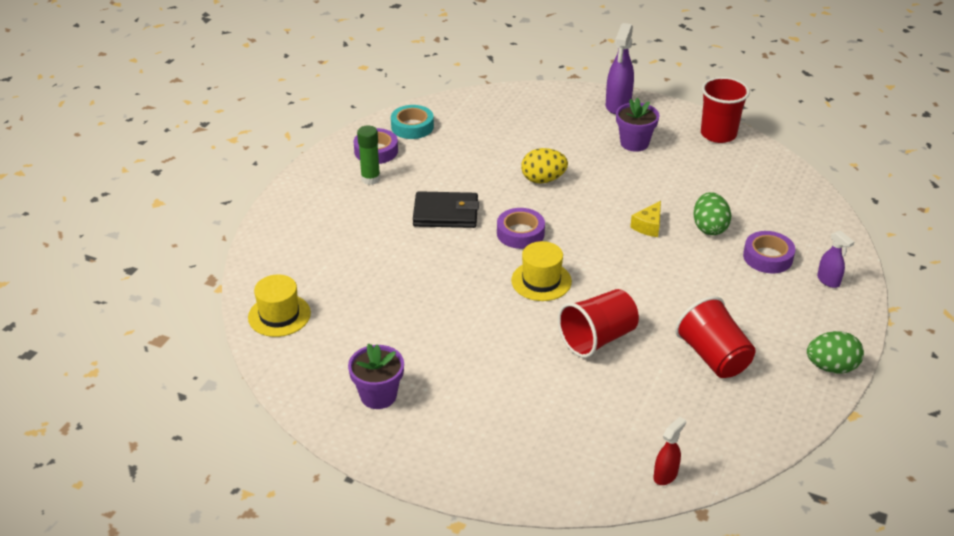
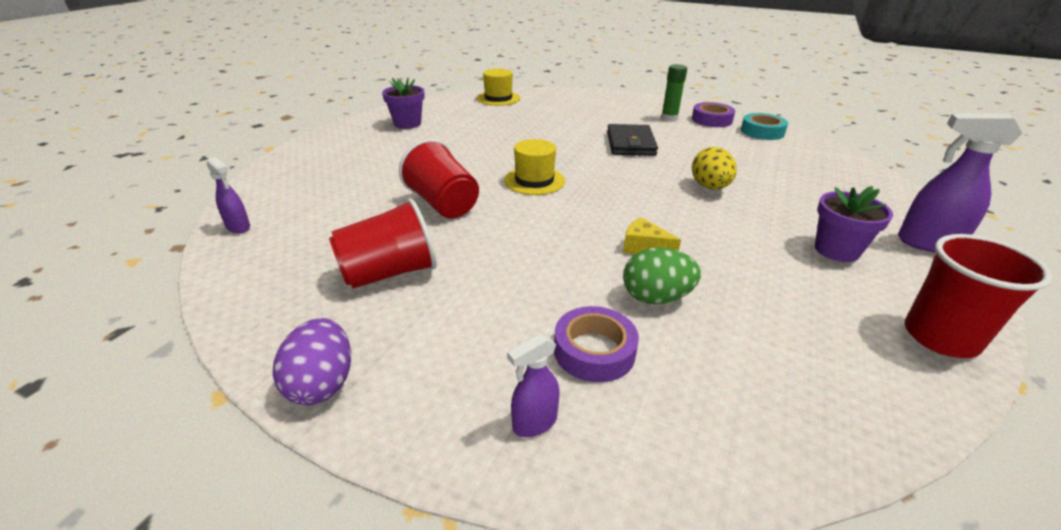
camera: 90 degrees right, 5 degrees down
(520, 233) = (609, 173): purple tape -> none
(665, 475) = (238, 227): red spray bottle -> purple spray bottle
(831, 367) = (322, 384): green egg -> purple egg

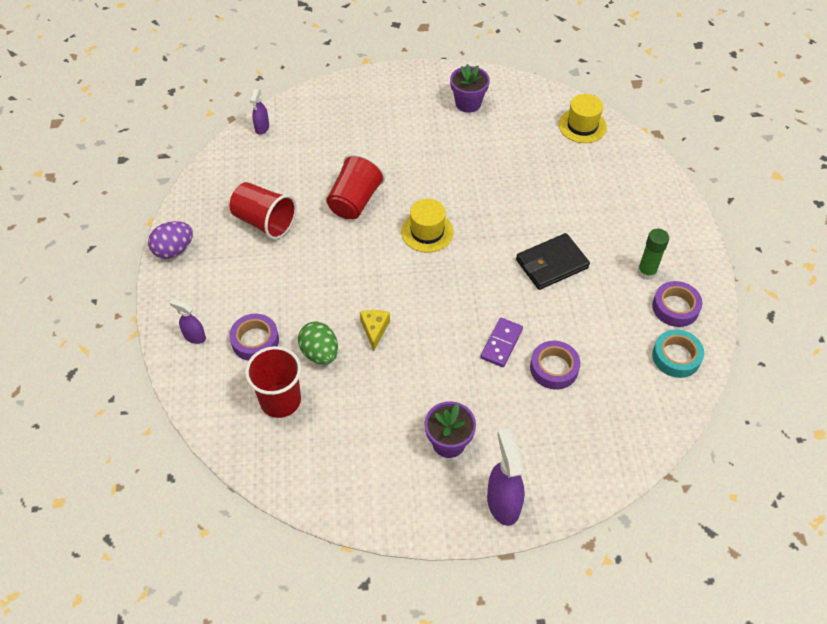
camera: 60 degrees right, 20 degrees up
(710, 187) = (501, 344): yellow egg -> purple domino
(753, 174) = (554, 368): none -> purple tape
(940, 337) = (368, 505): red cup -> red cup (280, 400)

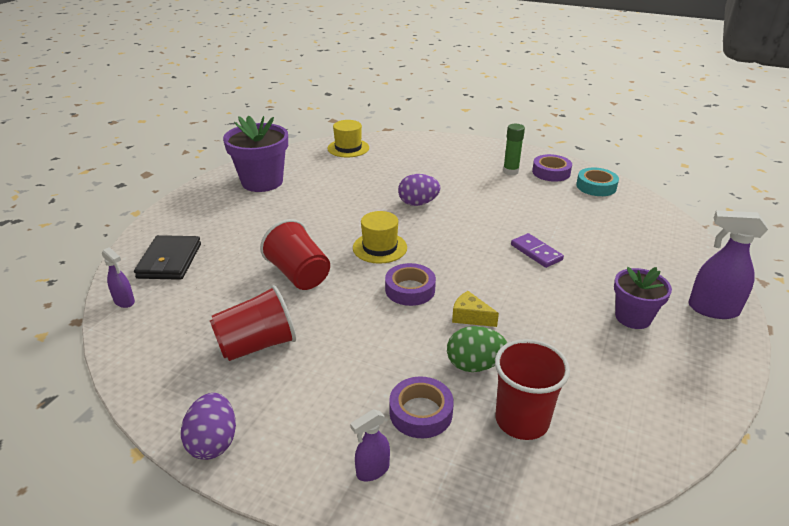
camera: 60 degrees left, 20 degrees down
(468, 103) = (262, 182): purple flower pot -> purple flower pot, size x1.62
(519, 225) = (418, 203): none -> purple egg
(552, 264) = (470, 203): black wallet -> black wallet (169, 261)
(554, 368) = (577, 237): purple tape -> purple tape (410, 289)

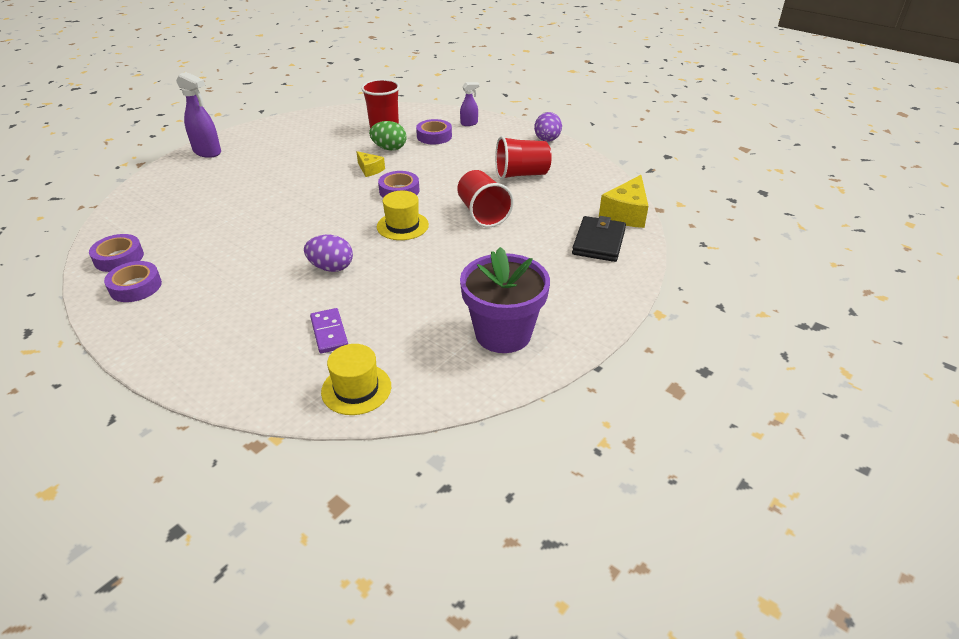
camera: 165 degrees left, 5 degrees up
(124, 301) = (626, 213): purple spray bottle -> yellow cheese
(510, 171) = (180, 296): green glue stick -> none
(536, 252) = (273, 202): purple domino -> purple domino (329, 332)
(596, 186) = (119, 258): turquoise tape -> purple tape
(633, 317) = (264, 155): purple flower pot -> none

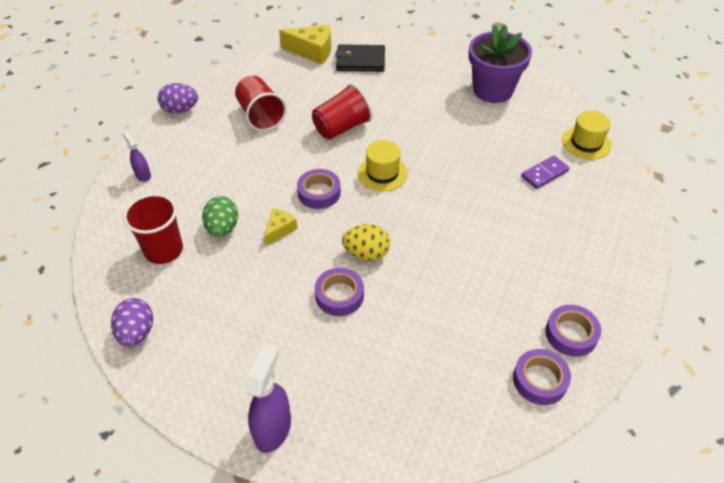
camera: 105 degrees left, 10 degrees up
(313, 203) = (366, 253): none -> yellow egg
(331, 268) = (467, 200): purple egg -> purple egg (137, 333)
(434, 136) = (183, 197): purple tape -> purple tape (339, 295)

